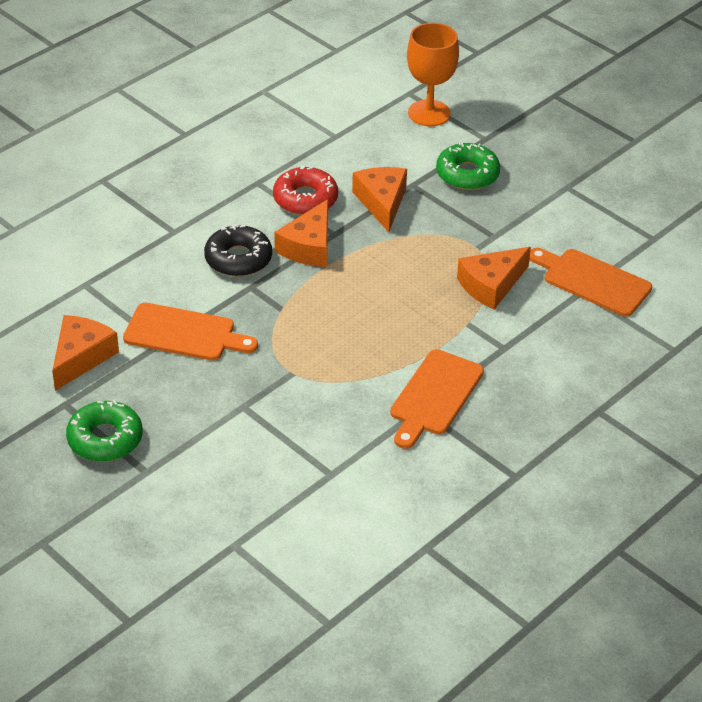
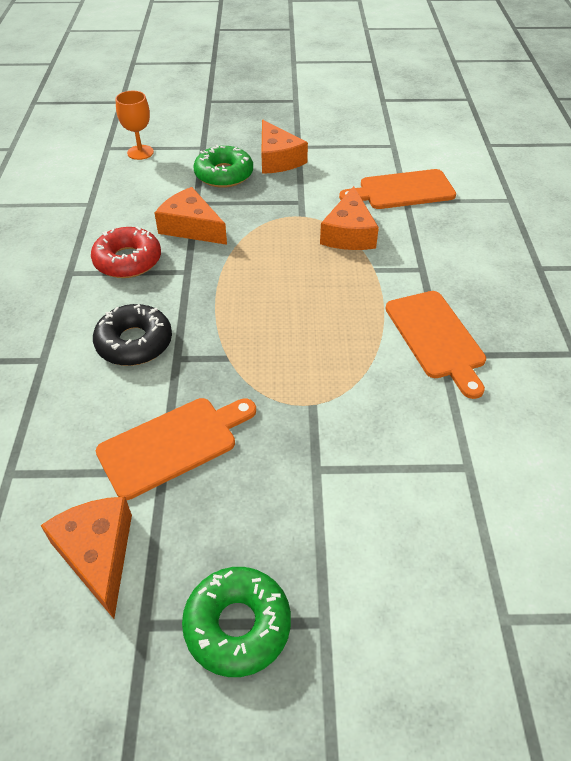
camera: 45 degrees left, 5 degrees up
(308, 246) = (180, 293): orange cheese -> orange cheese (278, 159)
(429, 113) = (140, 152): orange goblet -> orange goblet, size x0.66

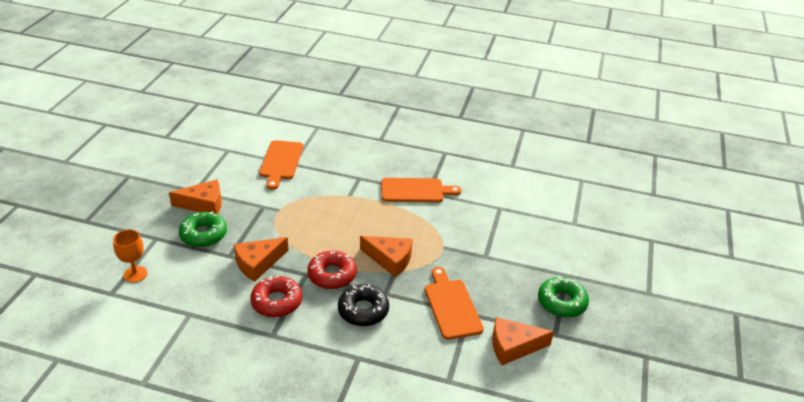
camera: 75 degrees left, 10 degrees down
(195, 295) = (332, 275): none -> red donut
(349, 233) = (310, 195): orange cheese -> orange cheese (390, 259)

